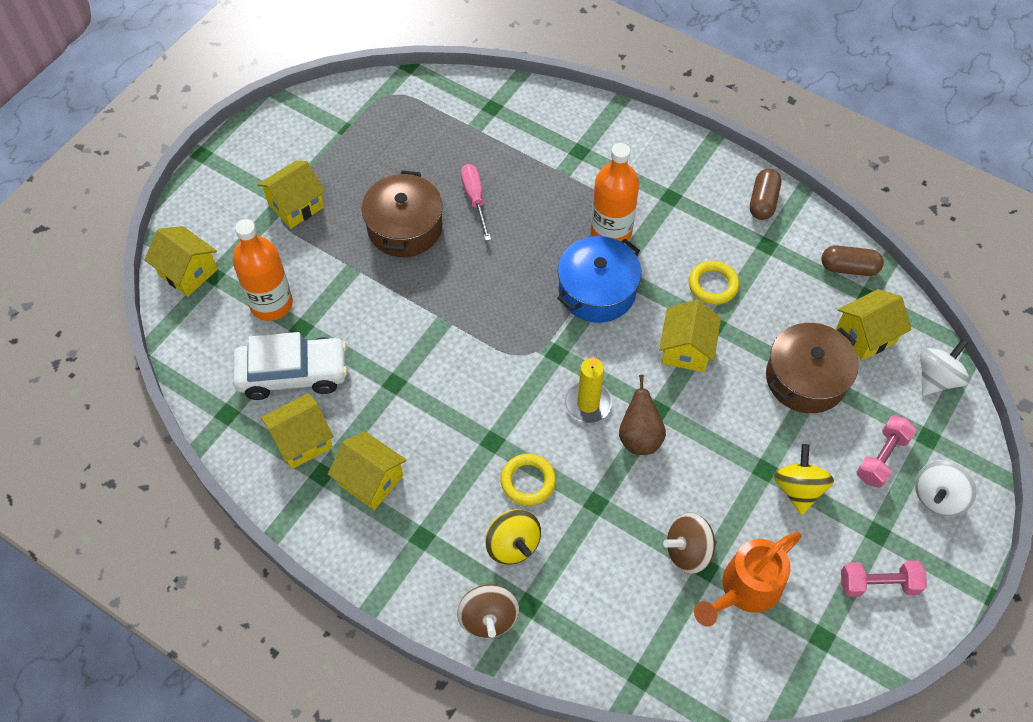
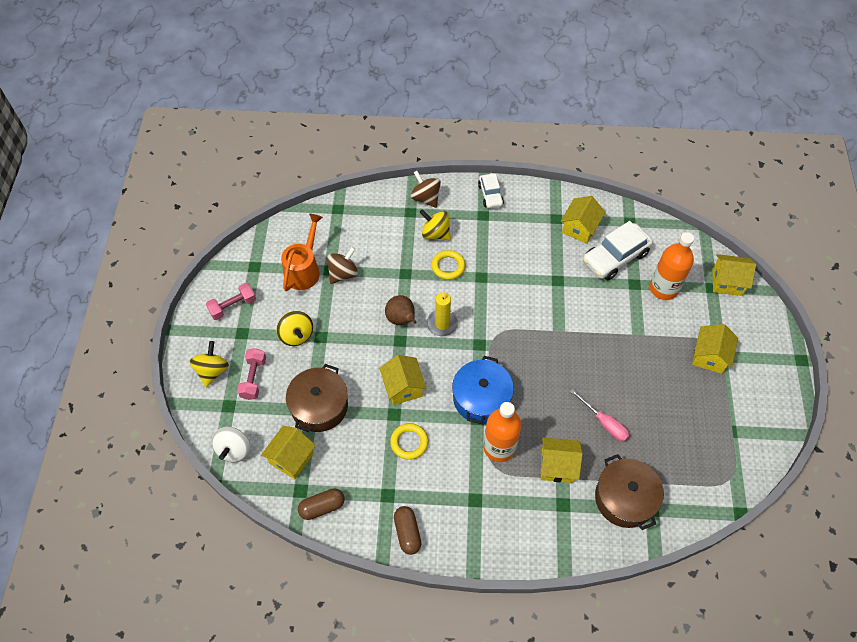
camera: 150 degrees right, 0 degrees up
(370, 480) = (529, 227): yellow house -> yellow house (557, 466)
(386, 567) = (490, 195): none -> white car
(405, 227) = (631, 378): brown pot -> brown pot (624, 498)
(938, 497) = (212, 371): white spinning top -> yellow spinning top

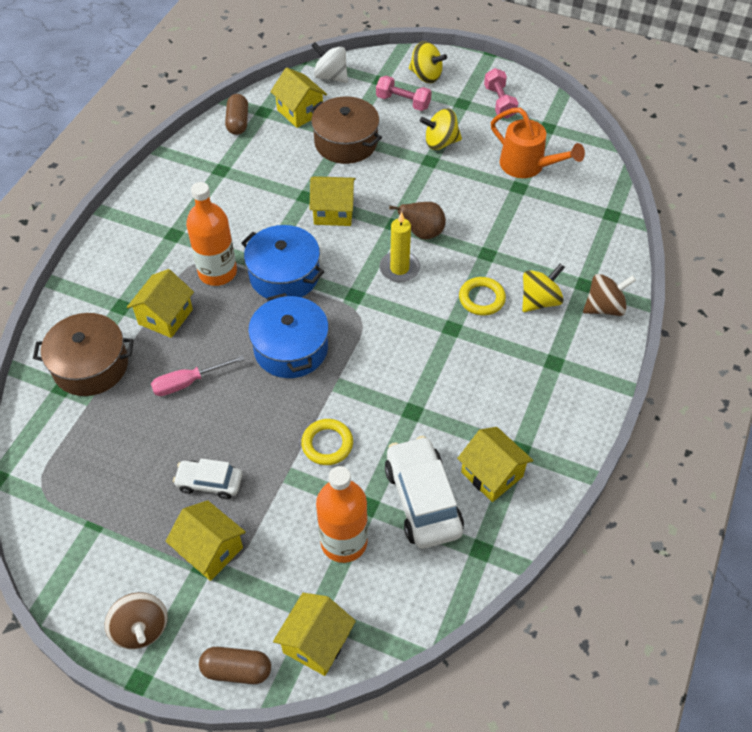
camera: 110 degrees right, 5 degrees down
(343, 273) = (509, 198): brown spinning top -> brown spinning top (141, 629)
(407, 533) = (174, 174): brown capsule -> brown capsule (236, 670)
(409, 442) = (266, 200): yellow ring -> yellow ring (327, 444)
(490, 195) = (588, 383): white car -> white car (209, 483)
(544, 368) = (291, 348): none -> blue pot

